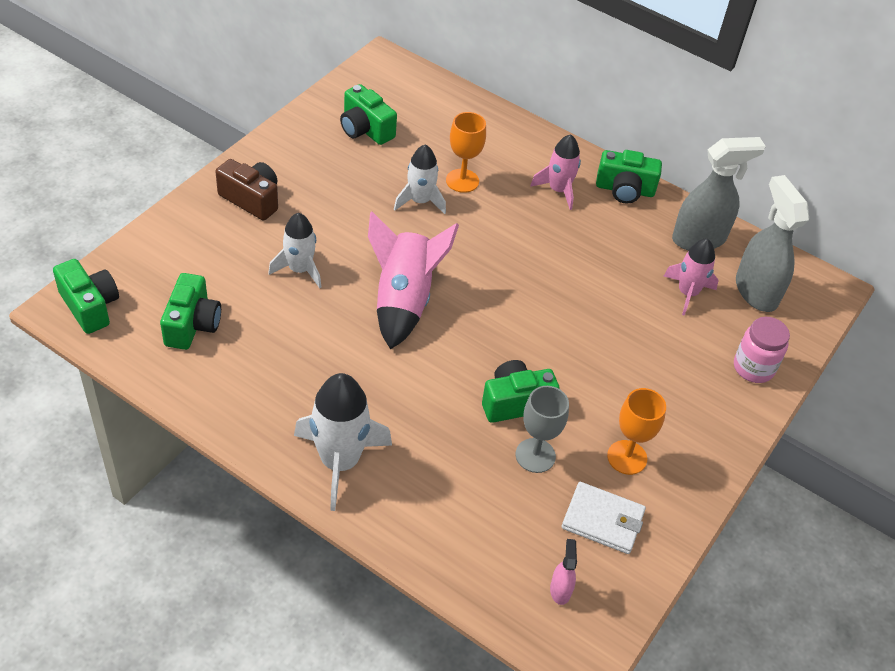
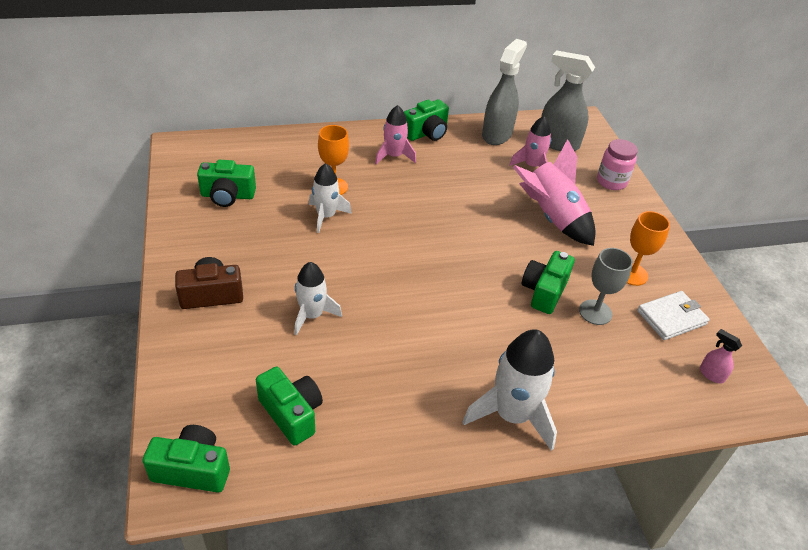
camera: 45 degrees left, 5 degrees down
(403, 300) = (403, 283): pink rocket -> pink rocket (551, 218)

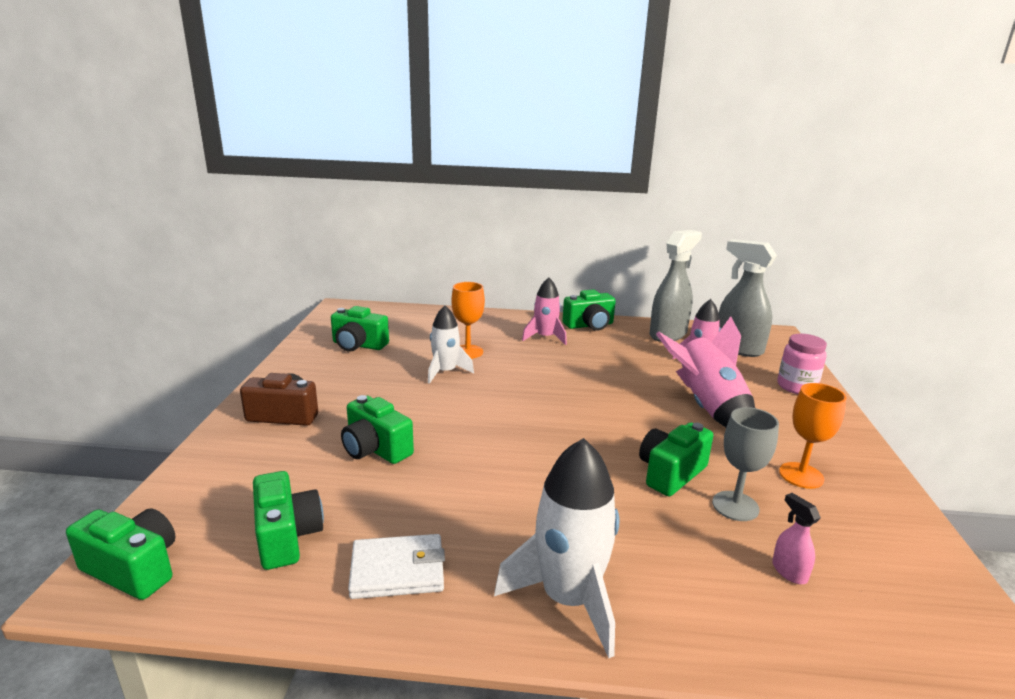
camera: 20 degrees right, 20 degrees down
(312, 315) = (375, 449): white rocket -> green camera
(671, 317) = (850, 531): white wallet -> white wallet (398, 570)
(711, 374) = (905, 614): pink spray bottle -> pink spray bottle (789, 571)

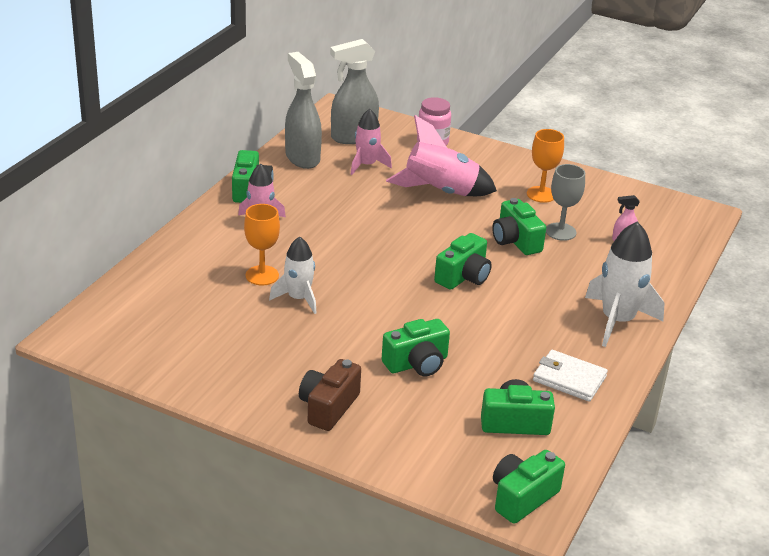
camera: 70 degrees left, 10 degrees up
(358, 345) = (195, 340): green camera -> green camera (463, 277)
(398, 570) = (569, 378): white wallet -> white wallet turned 75 degrees counterclockwise

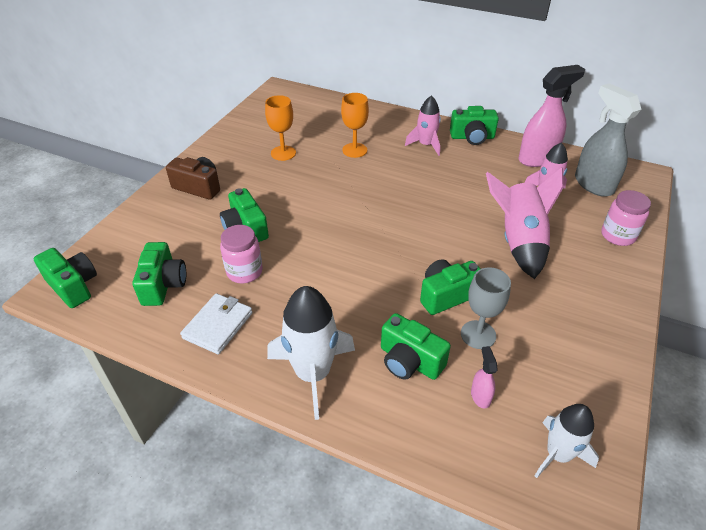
camera: 90 degrees right, 10 degrees up
(298, 298) = (327, 168): white rocket -> white rocket (558, 454)
(302, 157) = (537, 158): grey spray bottle -> pink spray bottle
(463, 277) = (373, 256): green camera -> green camera (409, 361)
(490, 363) = (244, 272): none -> pink jar
(541, 194) = (553, 321): orange goblet -> orange goblet (283, 153)

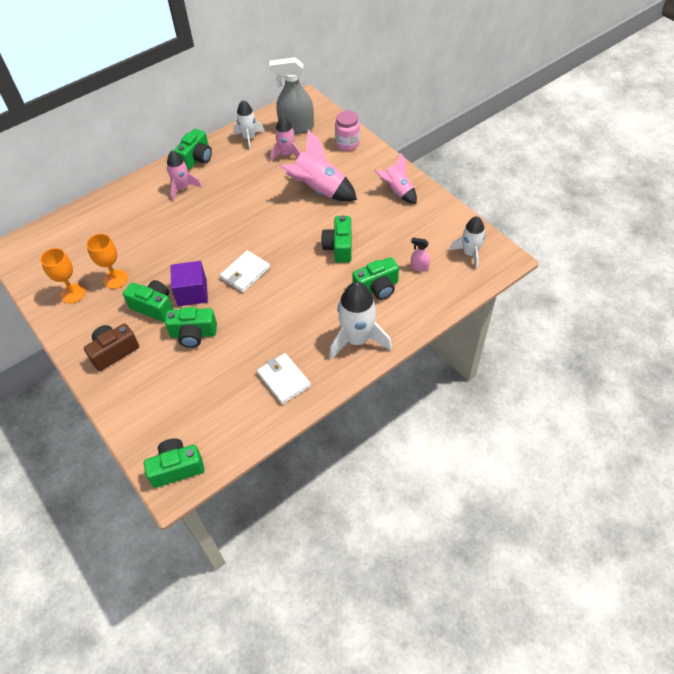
camera: 60 degrees left, 10 degrees up
(163, 285) = (219, 404): green camera -> green camera (154, 307)
(244, 272) = (241, 349): pink jar -> none
(297, 206) = (192, 293): none -> purple cube
(349, 232) = (245, 273): none -> white wallet
(354, 150) = (152, 232): orange goblet -> orange goblet (73, 293)
(478, 334) = (378, 247): grey goblet -> none
(537, 158) = (249, 138): pink spray bottle -> white rocket
(591, 316) = (397, 191): none -> pink rocket

